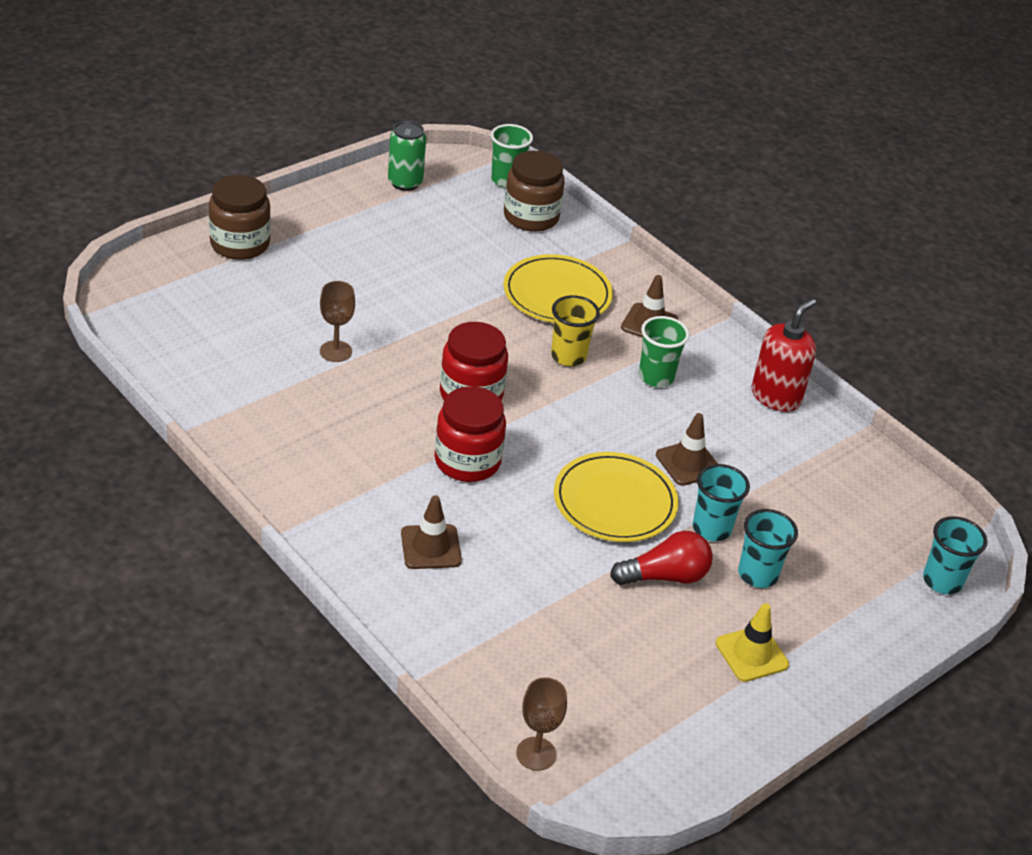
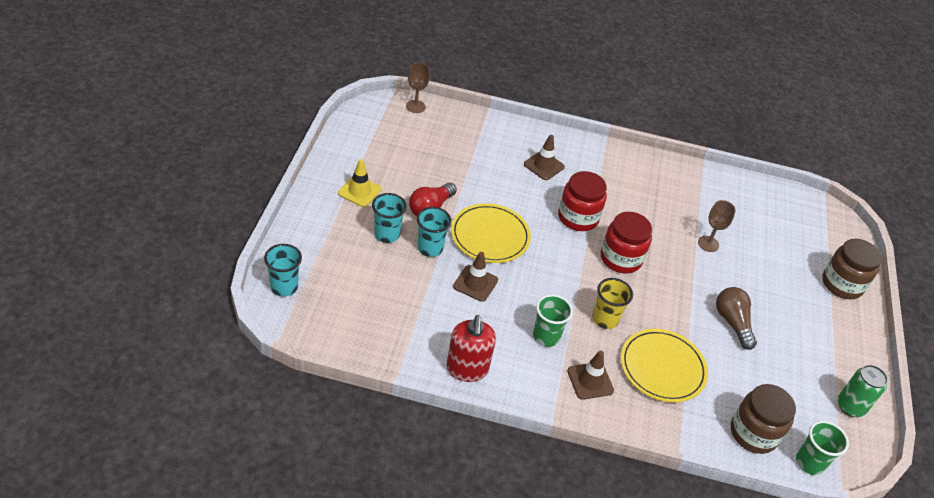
camera: 140 degrees right, 5 degrees up
(424, 283) = (732, 322): none -> brown light bulb

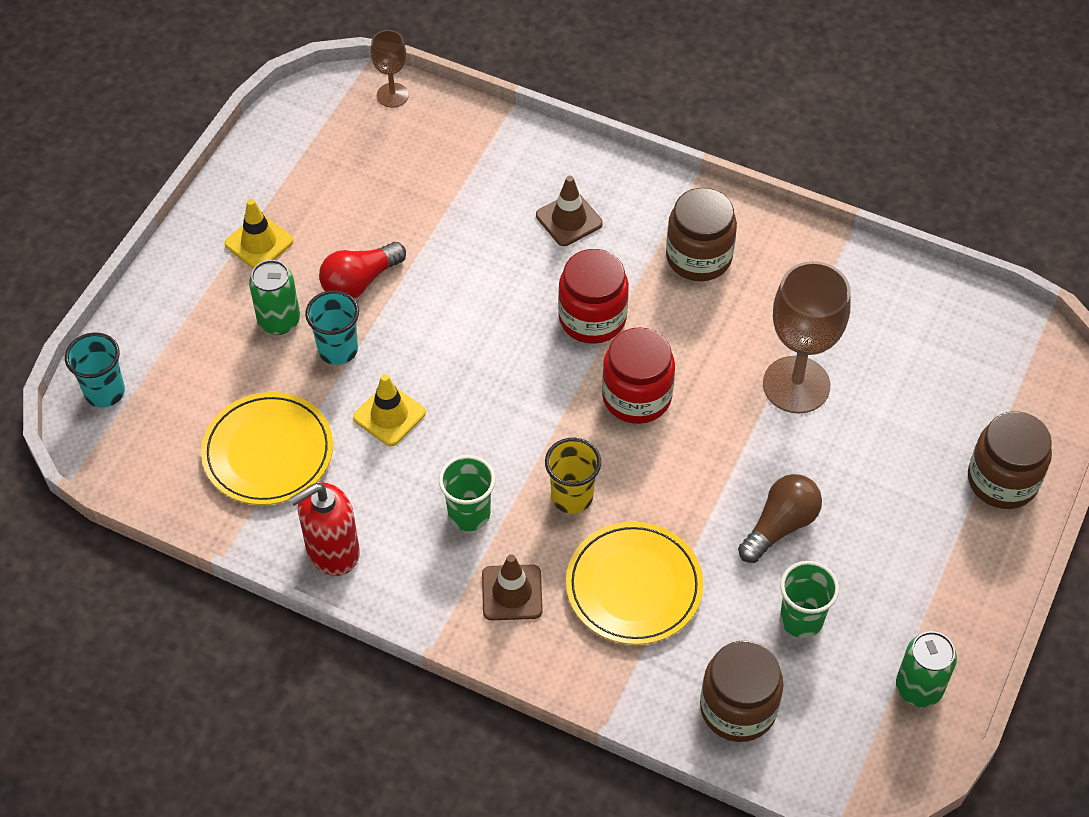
camera: 20 degrees right, 10 degrees up
(386, 234) = (279, 320): turquoise cup -> green can
(467, 369) = (332, 551): red soap dispenser -> red soap dispenser turned 45 degrees clockwise
(475, 283) = (389, 415): brown traffic cone -> yellow traffic cone
(490, 236) = (438, 337): yellow plate -> yellow plate (268, 452)
(625, 180) = (698, 257): none -> brown jar
(708, 244) = (796, 385): brown goblet -> brown goblet, size x1.90
(732, 322) = (780, 526): brown light bulb -> brown light bulb turned 45 degrees clockwise
(809, 463) = (808, 766): green cup -> green cup (801, 619)

